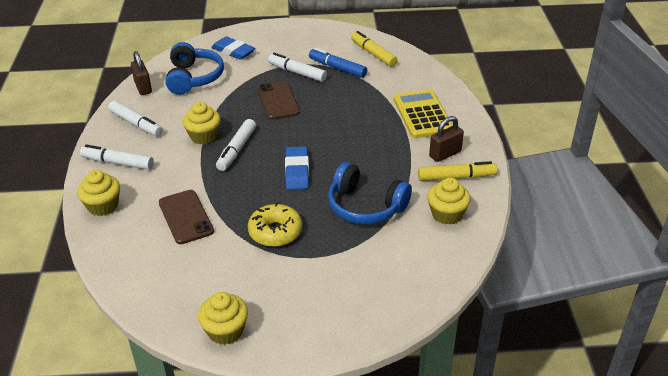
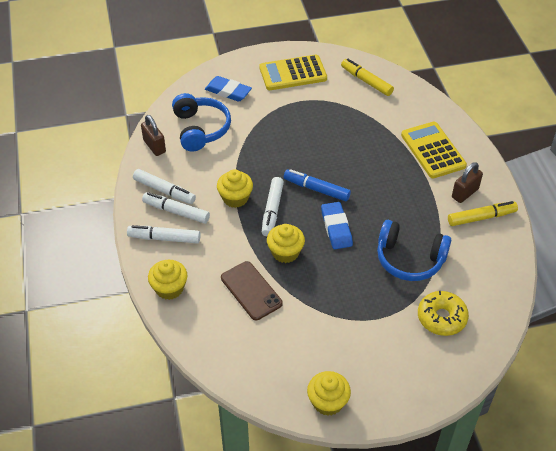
camera: 10 degrees left, 10 degrees up
(275, 232) = (338, 296): yellow donut -> yellow donut (441, 318)
(278, 100) = (292, 148): brown phone -> none
(297, 72) = (300, 112): white marker -> white marker (176, 212)
(302, 42) = (293, 73): none -> yellow calculator
(337, 68) = (337, 102): blue marker -> blue marker (316, 189)
(447, 214) = (483, 258): yellow cupcake -> yellow cupcake (285, 252)

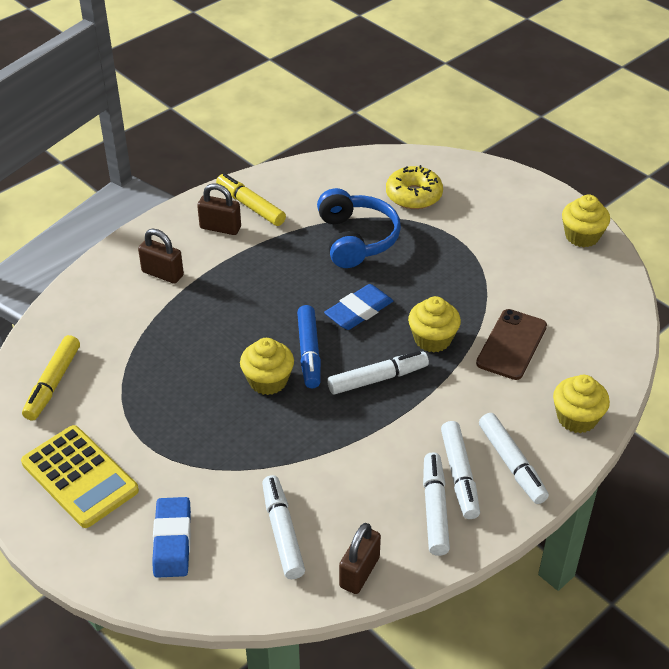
camera: 120 degrees left, 5 degrees down
(200, 129) = (282, 532): blue headphones -> white marker
(235, 198) = (386, 425): yellow cupcake -> yellow cupcake (268, 381)
(433, 150) = (162, 274): yellow calculator -> brown padlock

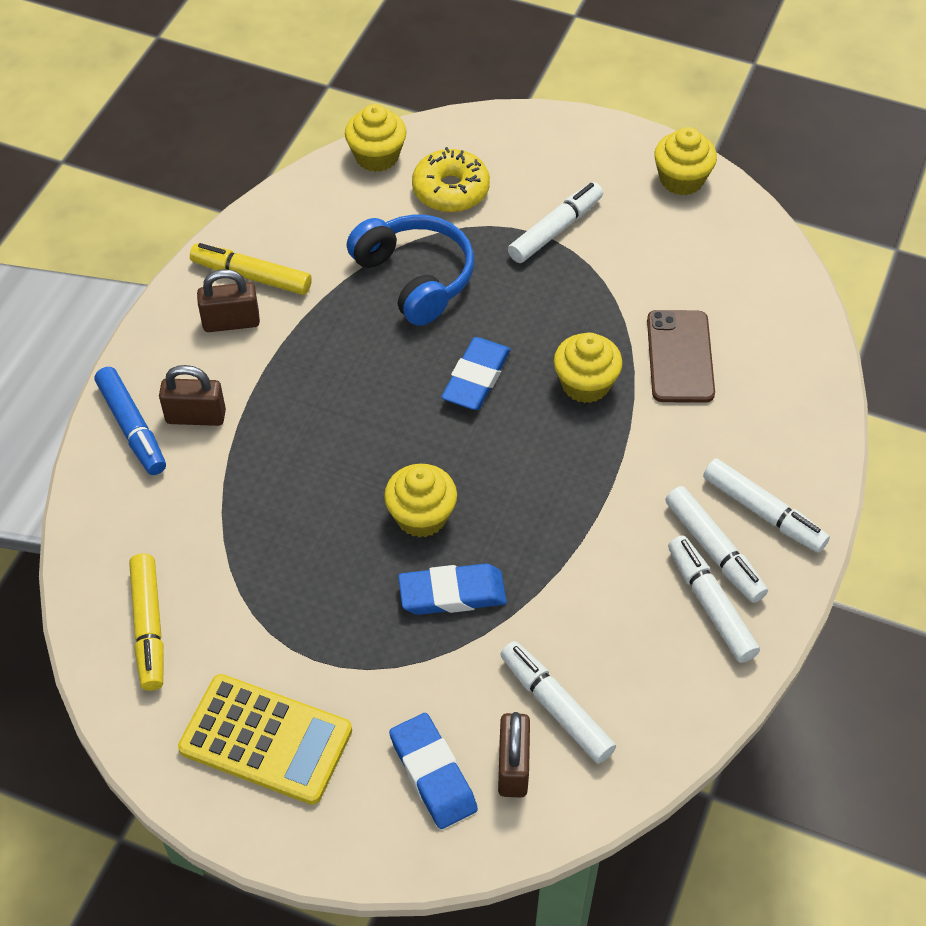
camera: 25 degrees left, 10 degrees up
(258, 435) = (452, 593): none -> blue eraser
(309, 352) = (449, 458): blue marker -> blue marker (132, 427)
(359, 572) = (671, 719): brown padlock -> brown padlock (513, 767)
(378, 379) = (551, 462): white marker -> white marker (555, 229)
(577, 418) = (802, 425): yellow cupcake -> yellow cupcake (377, 156)

